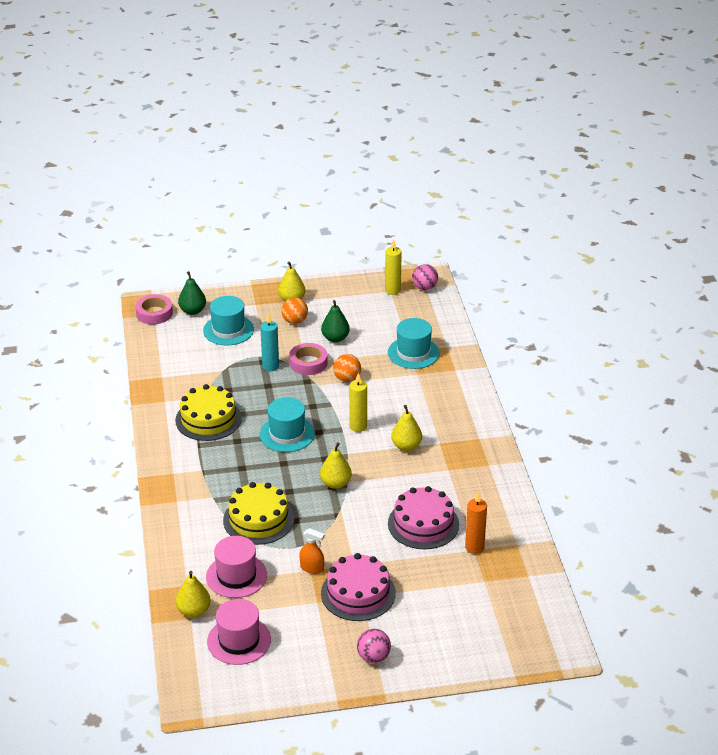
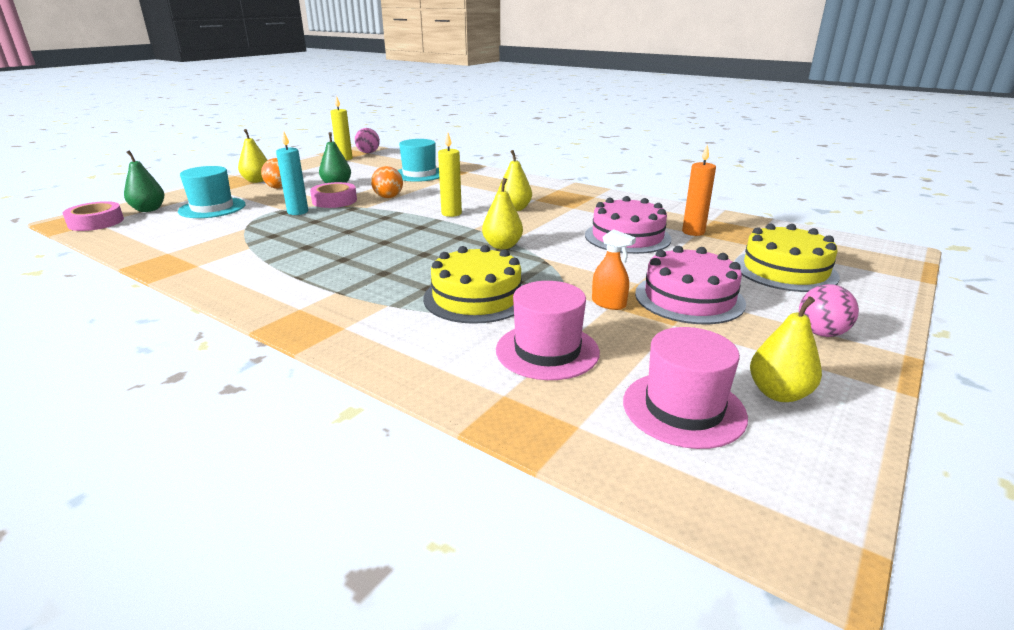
camera: 45 degrees left, 10 degrees down
(193, 611) = (567, 416): yellow pear -> yellow pear (778, 393)
(208, 419) = (280, 258): yellow cake -> yellow cake (785, 270)
(287, 434) = (391, 238): turquoise hat -> none
(312, 568) = (608, 303): orange spray bottle -> orange spray bottle turned 60 degrees clockwise

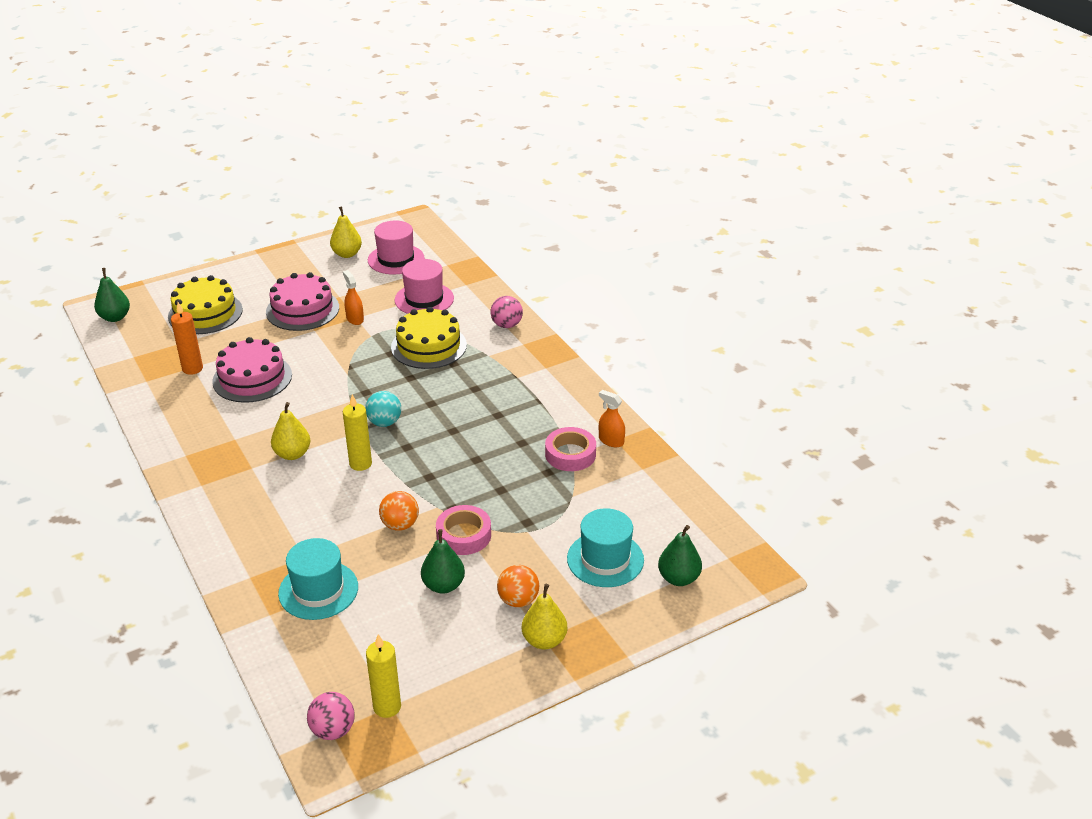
camera: 155 degrees left, 10 degrees up
(96, 222) = (729, 559): pink tape -> pink tape (570, 454)
(202, 264) = (611, 441): none -> orange spray bottle
(298, 212) = (512, 517): turquoise candle -> none
(458, 235) = (384, 422): none -> turquoise ball
(502, 246) = (362, 395): yellow pear -> none
(821, 333) = (273, 271): pink ball -> pink ball (506, 325)
(856, 248) = (115, 317): none -> green pear

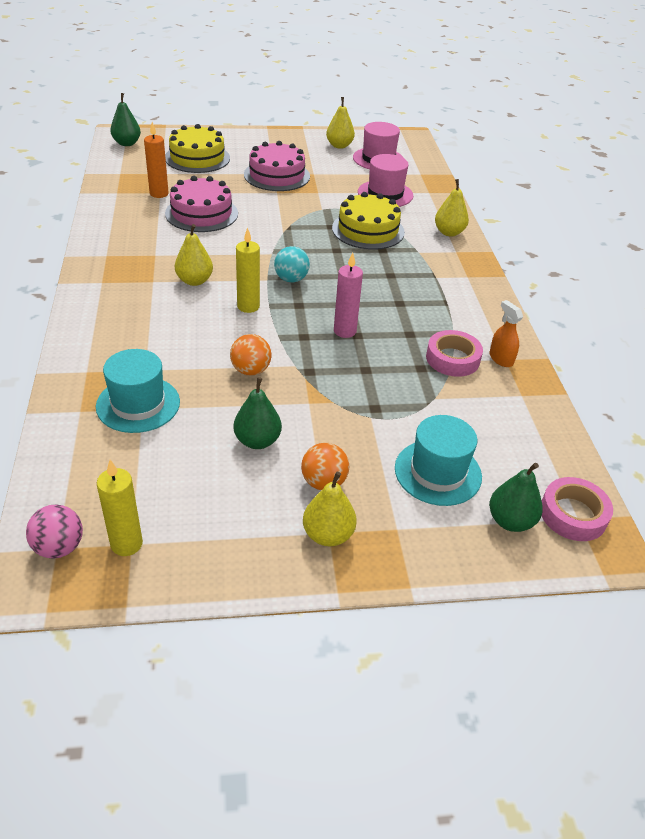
camera: 20 degrees right, 5 degrees up
(355, 319) = (316, 193): orange spray bottle -> none
(463, 459) = (345, 331): none -> pink candle
(464, 535) = (305, 400): pink tape -> pink tape (573, 514)
(506, 325) = (449, 232): pink ball -> yellow pear

